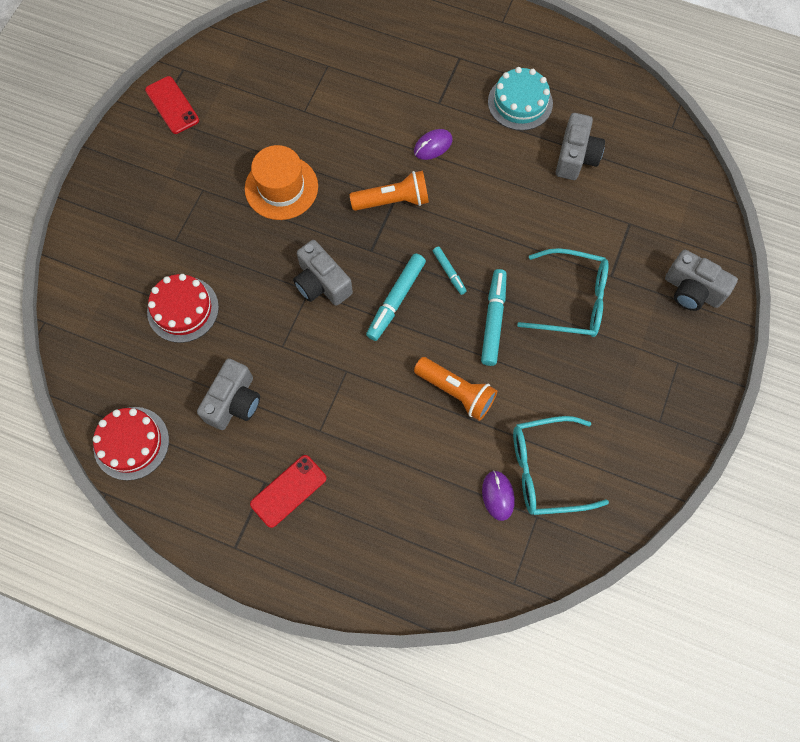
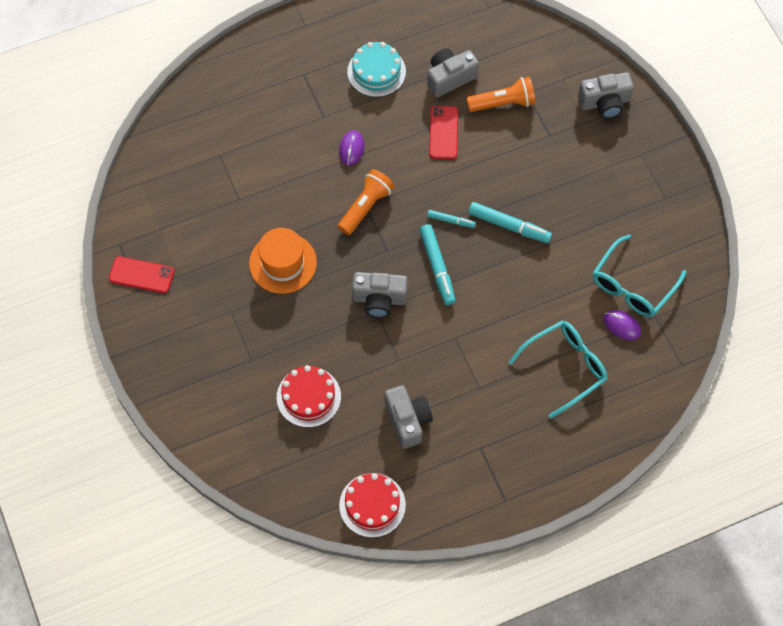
camera: 45 degrees left, 5 degrees down
(288, 491) = (500, 439): red phone -> red phone (443, 132)
(456, 391) = (534, 289): orange flashlight -> orange flashlight (503, 103)
(493, 320) = (509, 226): turquoise marker -> turquoise marker turned 150 degrees clockwise
(572, 300) = (542, 171): turquoise glasses -> turquoise glasses (565, 367)
(576, 157) = (450, 78): grey camera -> grey camera turned 90 degrees counterclockwise

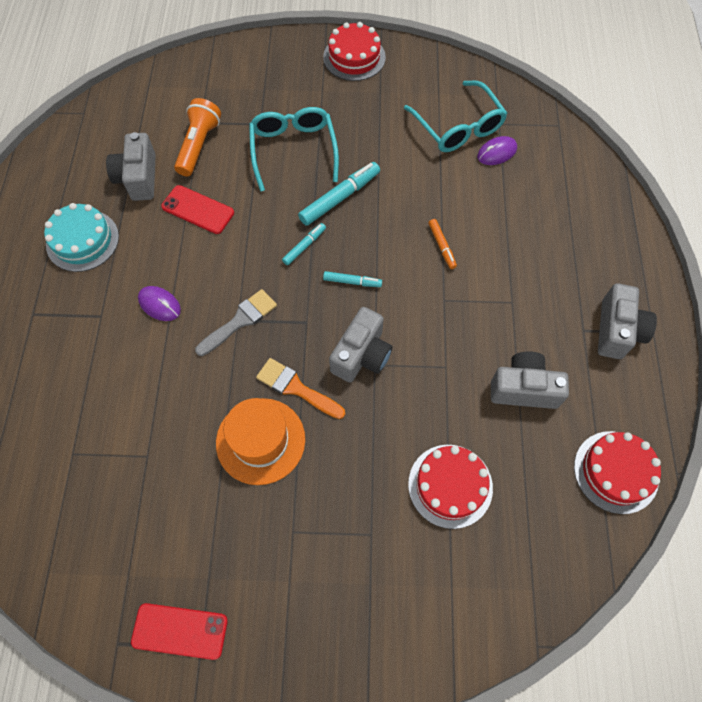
camera: 65 degrees left, 0 degrees up
(141, 275) = (180, 631): red phone -> red phone turned 60 degrees clockwise
(332, 267) = (296, 388): none -> orange brush
(365, 207) = (240, 321): orange flashlight -> grey brush
(437, 267) = (352, 282): turquoise marker -> turquoise marker, size x0.57
(503, 318) = (442, 246): none -> orange marker
(565, 367) = (521, 216): turquoise glasses -> turquoise glasses (293, 150)
(605, 103) = (253, 68): grey camera -> grey camera (617, 330)
(663, 173) = (354, 57): none -> red cake

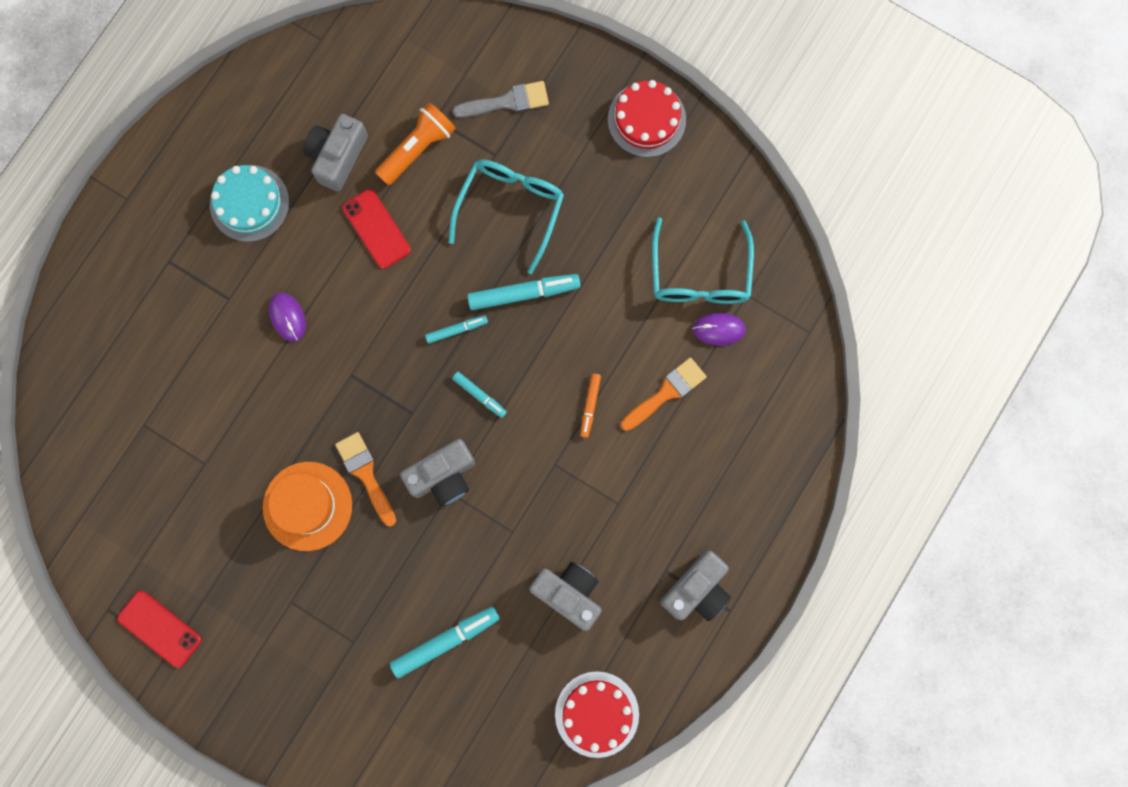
camera: 30 degrees right, 15 degrees up
(240, 321) = (352, 377): grey brush -> grey brush (507, 101)
(450, 485) = (445, 641): red cake -> turquoise marker
(491, 209) = (666, 392): none -> orange brush

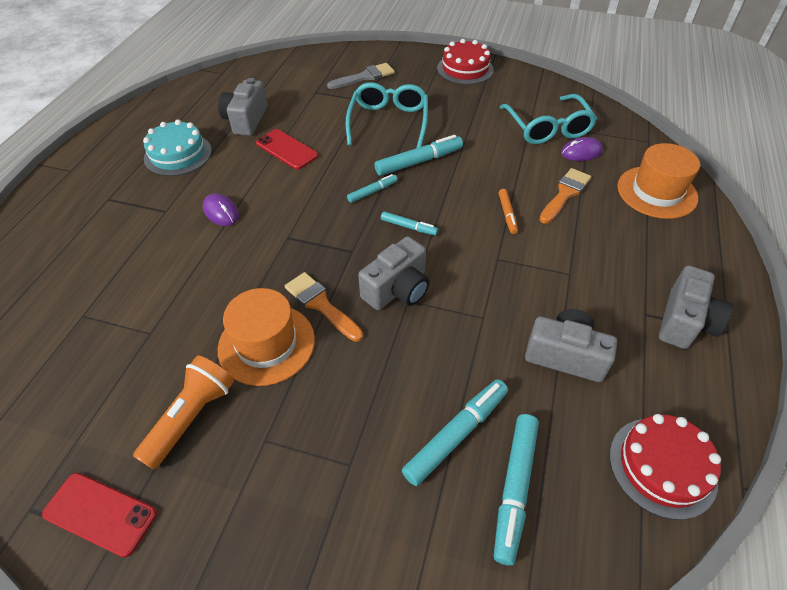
camera: 15 degrees left, 30 degrees down
(417, 149) = (307, 107): orange flashlight -> orange flashlight (191, 417)
(474, 698) = (515, 488): none -> turquoise marker
(769, 418) = (656, 192): none -> orange hat

